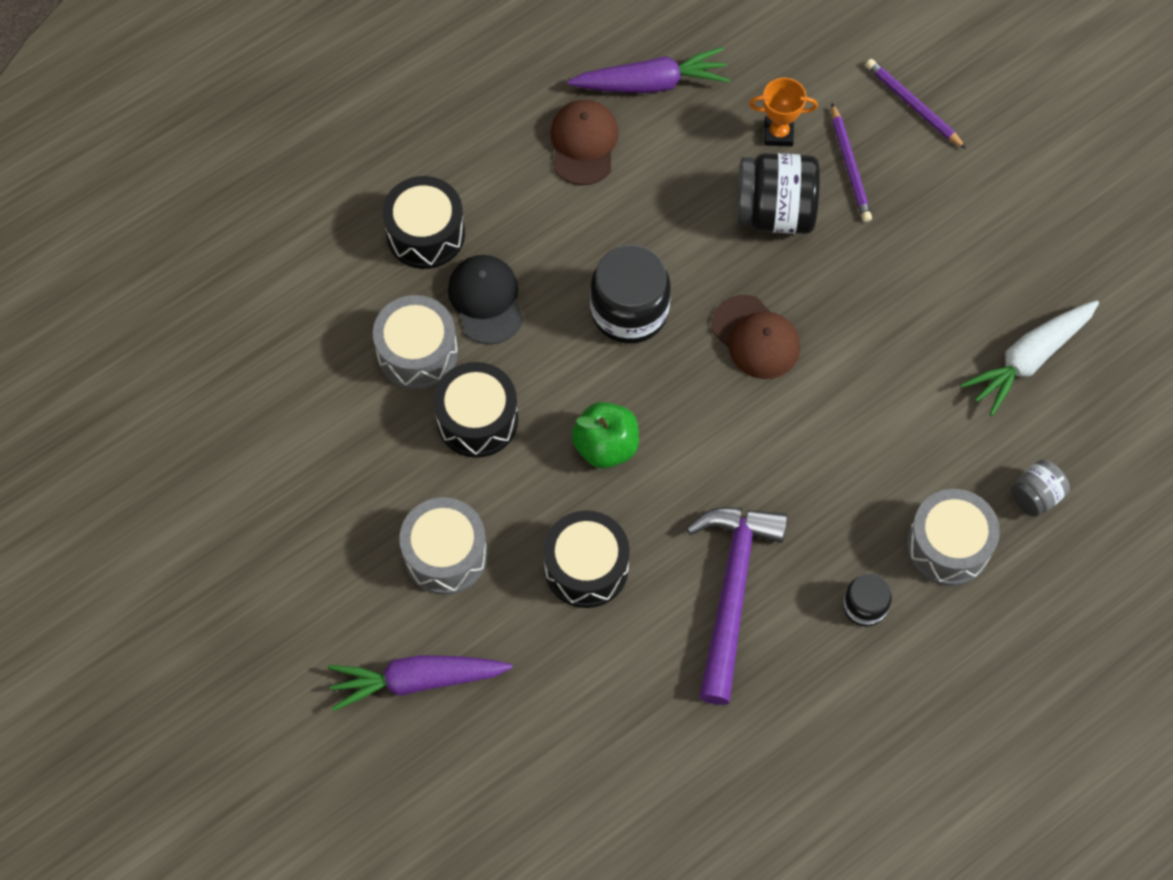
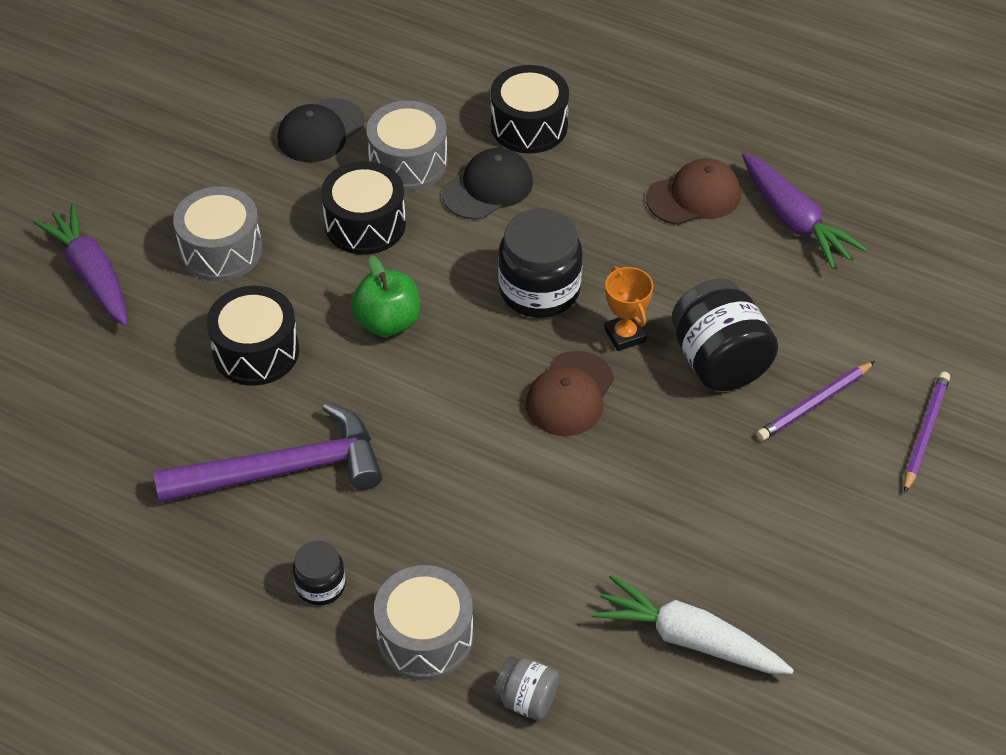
camera: 65 degrees right, 15 degrees down
(334, 412) = (320, 131): none -> black cap
(778, 134) = (810, 334): orange trophy -> orange trophy (625, 335)

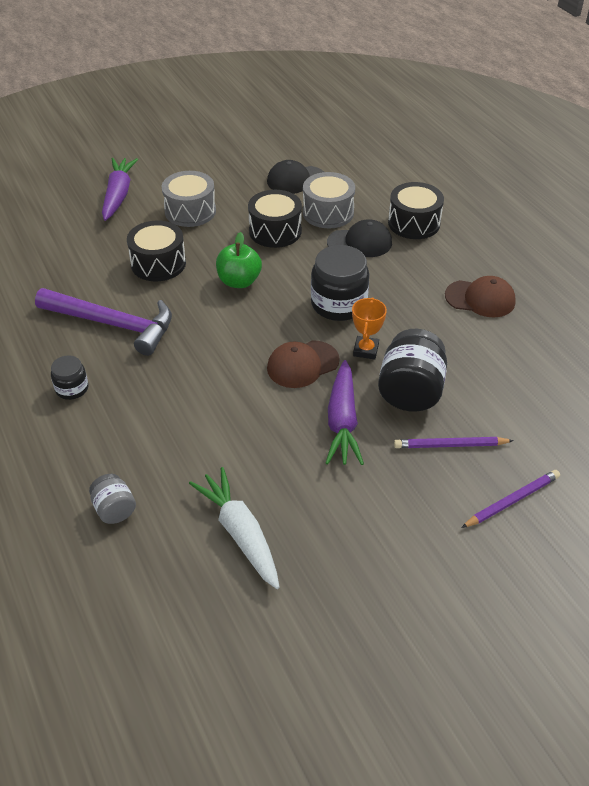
camera: 35 degrees right, 5 degrees down
(425, 637) = (96, 444): grey drum -> none
(794, 221) = (534, 339): purple carrot -> purple carrot (342, 421)

